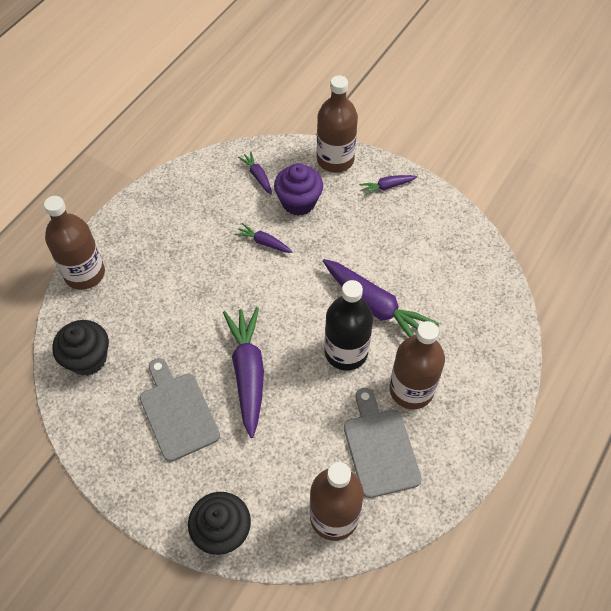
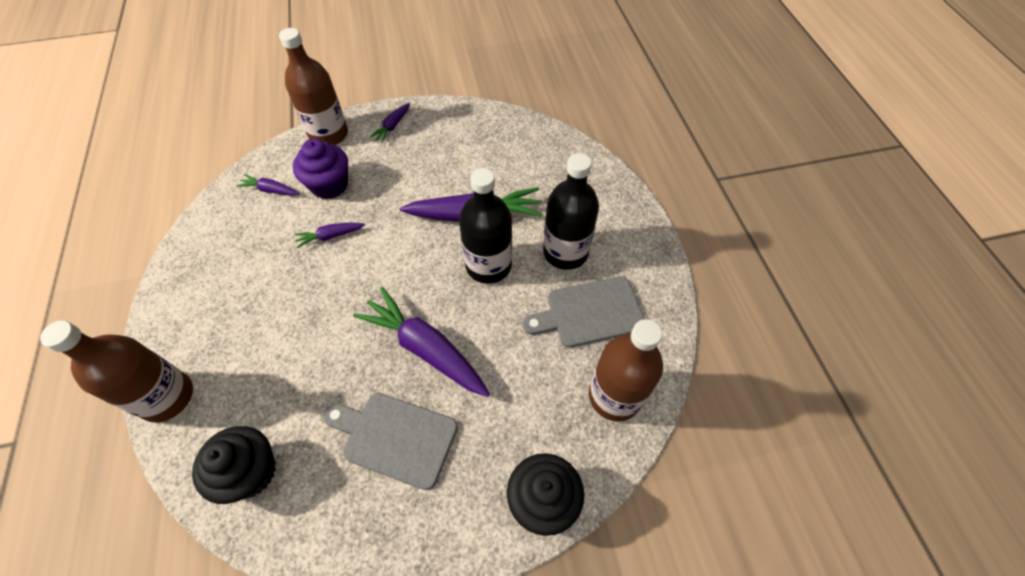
camera: 45 degrees left, 0 degrees up
(380, 448) = (589, 313): grey cutting board -> grey cutting board turned 45 degrees counterclockwise
(411, 390) = (565, 252): brown bottle -> black bottle

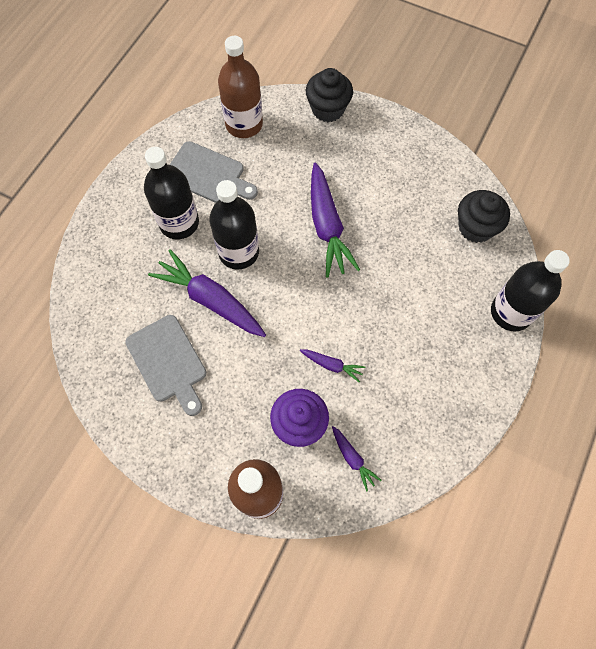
camera: 140 degrees left, 10 degrees up
(167, 397) = (511, 312): brown bottle -> black bottle
(392, 126) = (195, 456): purple carrot -> none
(395, 437) = (382, 189): grey cutting board -> grey cutting board (168, 362)

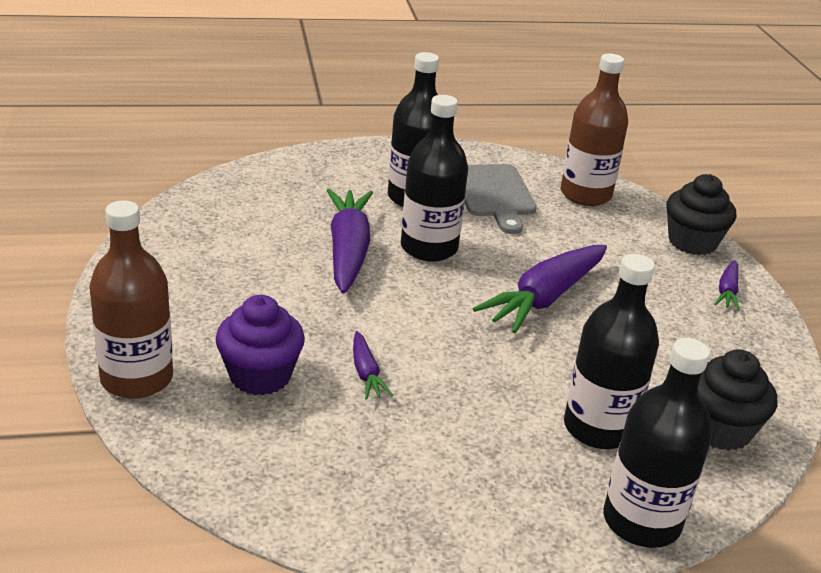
camera: 50 degrees right, 35 degrees down
(168, 362) = (243, 250): grey cutting board -> none
(353, 459) = (254, 443): purple carrot -> purple carrot (727, 292)
(442, 281) = (598, 428): none -> black bottle

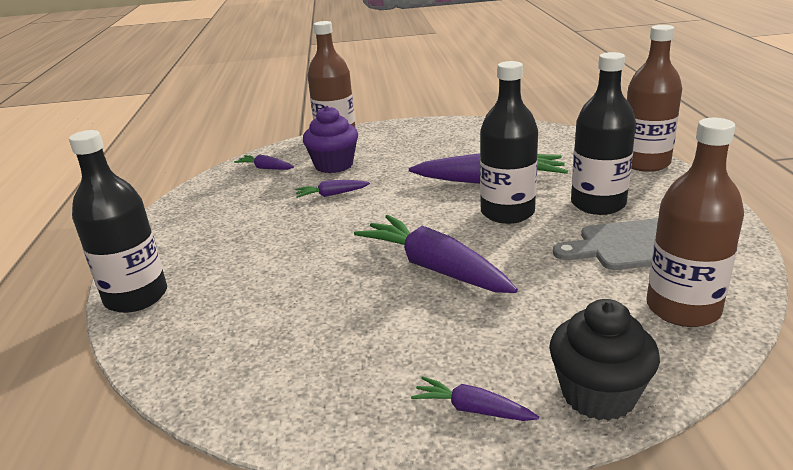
camera: 100 degrees right, 5 degrees down
(250, 453) = (265, 168): none -> purple carrot
(321, 158) = (645, 163): none -> brown bottle
(598, 428) = (244, 285): black bottle -> none
(719, 429) = (217, 356): black cupcake -> none

